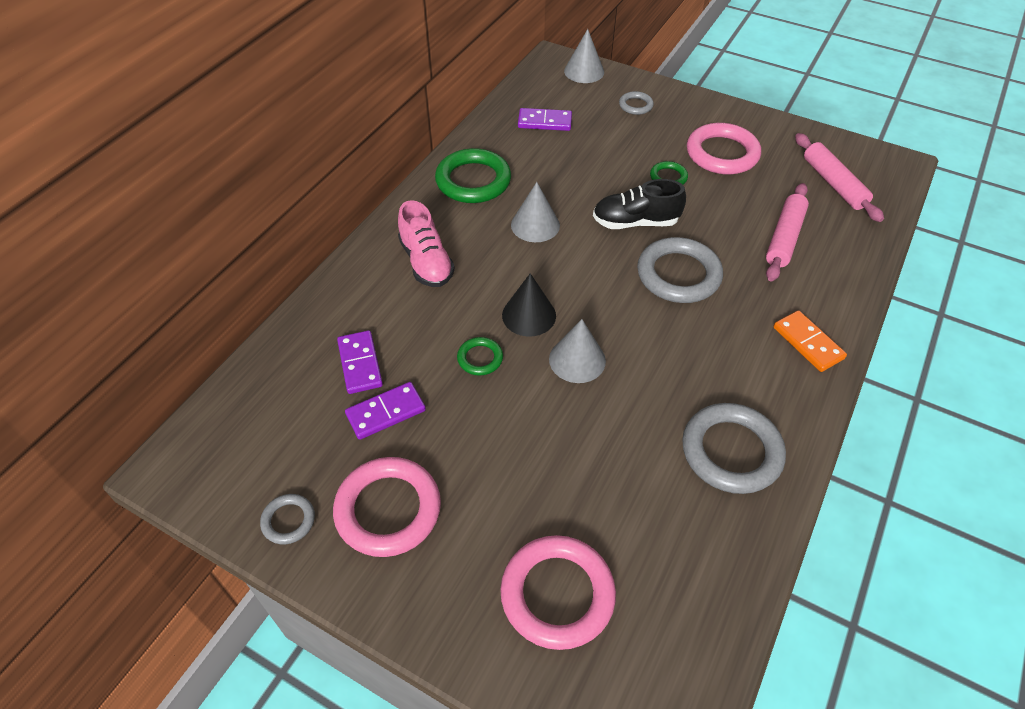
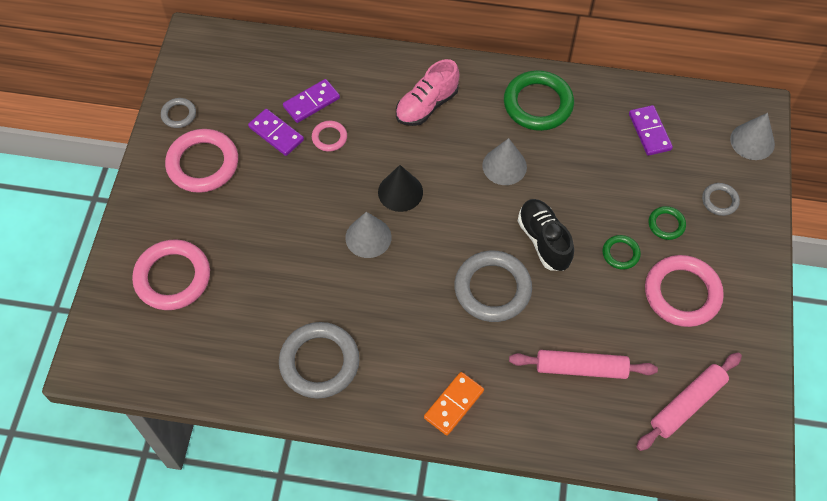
camera: 70 degrees right, 10 degrees up
(421, 360) = (329, 137): none -> pink ring
(480, 358) = (345, 173): green ring -> green ring (666, 224)

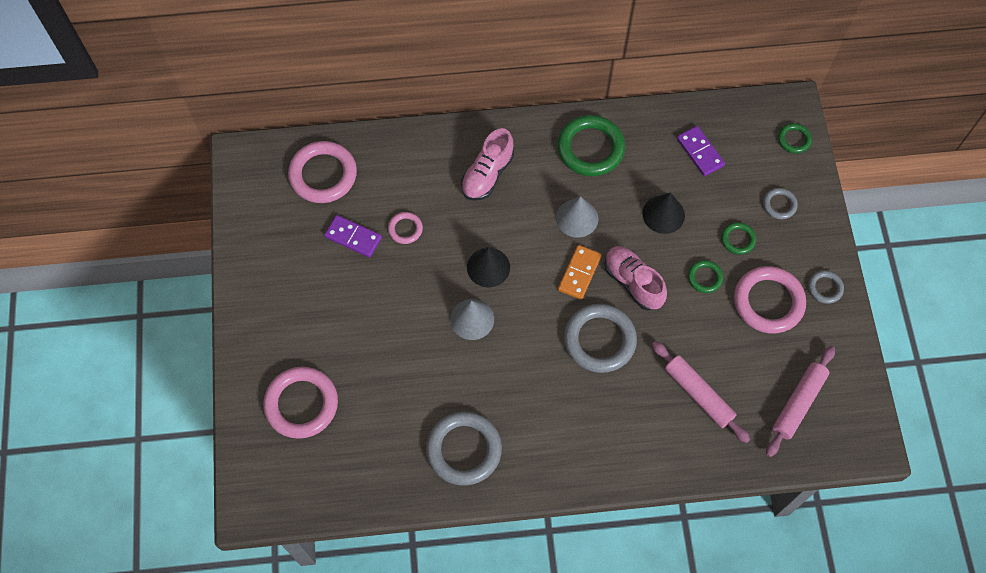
camera: 15 degrees left, 5 degrees up
(179, 114) = (252, 240): grey ring -> grey ring (825, 288)
(203, 164) = (292, 285): pink ring -> pink ring (323, 175)
(311, 102) = (377, 197): purple domino -> none
(454, 404) = (596, 457): orange domino -> orange domino (579, 273)
(544, 240) = (633, 282): black shoe -> pink shoe
(581, 368) = (698, 394): pink rolling pin -> pink rolling pin turned 60 degrees clockwise
(594, 182) = (663, 214): none -> black cone
(752, 141) = (794, 139): grey cone -> green ring

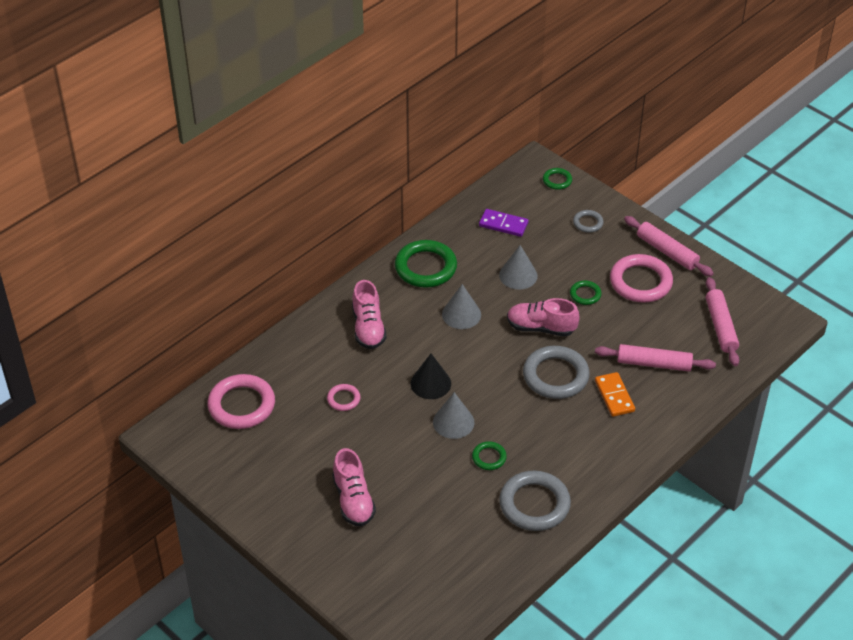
camera: 40 degrees left, 20 degrees down
(301, 404) = (385, 559): pink ring -> none
(327, 330) = (353, 500): none -> pink shoe
(353, 237) = (309, 429): purple domino -> none
(579, 273) = (499, 346): orange domino -> orange domino (614, 396)
(663, 214) = (518, 275): black cone -> grey cone
(738, 239) = (583, 259): green ring -> green ring (489, 457)
(825, 288) = (667, 251): grey ring -> pink rolling pin

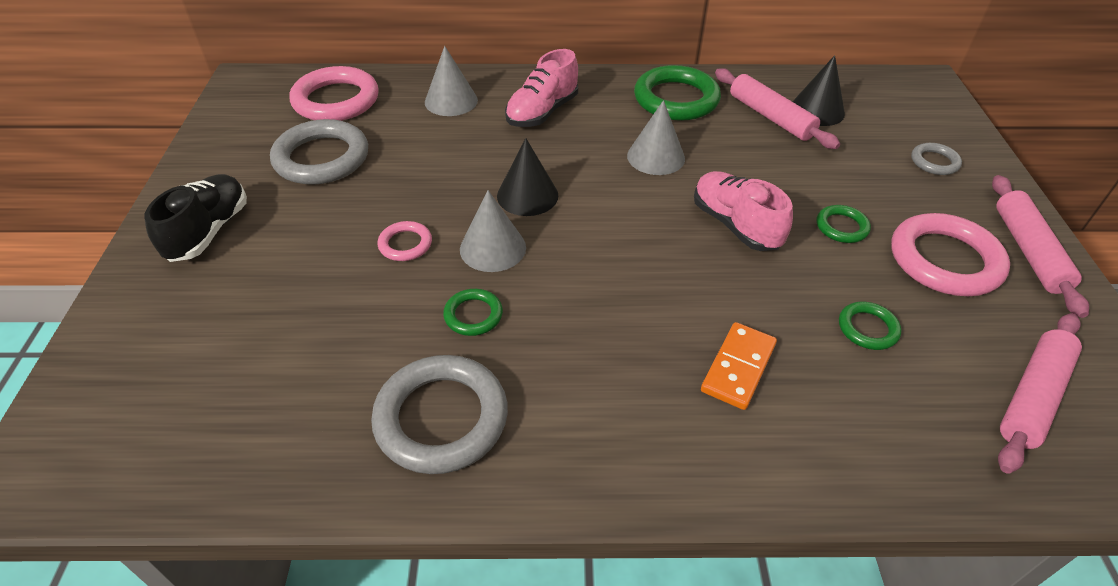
camera: 45 degrees right, 0 degrees up
(308, 521) = (209, 231): none -> black shoe
(343, 399) = (423, 152): pink ring -> pink ring (405, 244)
(353, 500) = (276, 245): pink shoe -> none
(503, 224) = (817, 110): purple domino -> black cone
(518, 275) = (774, 161): grey cone -> grey cone (451, 101)
(555, 376) = (685, 286): grey ring -> grey ring (321, 158)
(557, 180) = (938, 107): green ring -> green ring (867, 328)
(654, 363) = (853, 369): pink rolling pin -> pink rolling pin (771, 117)

